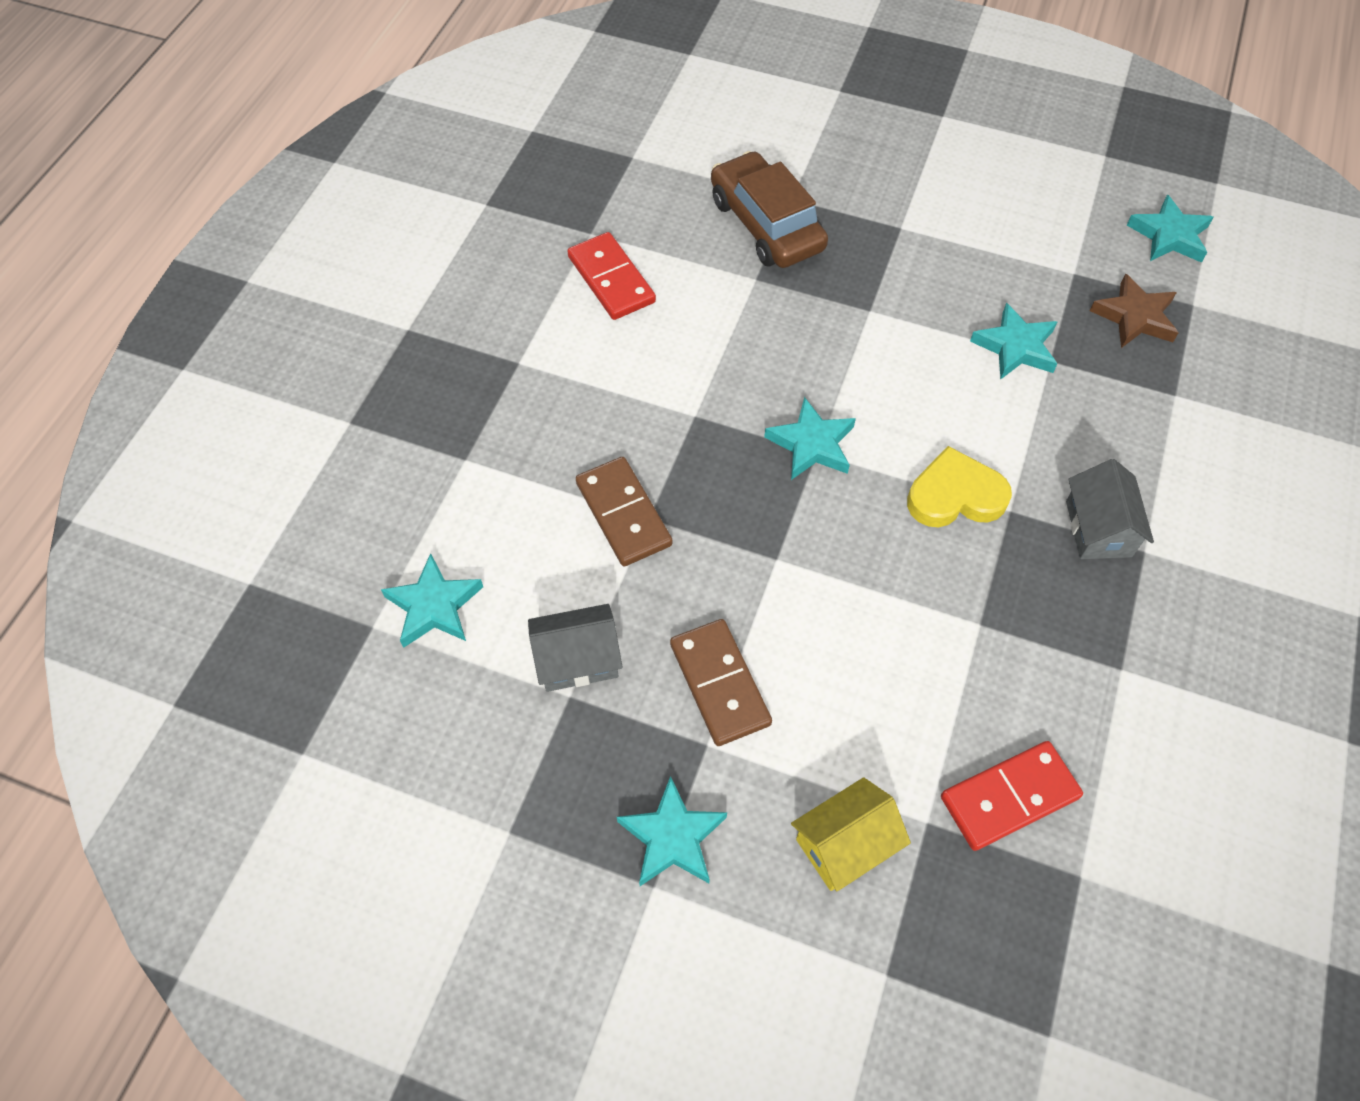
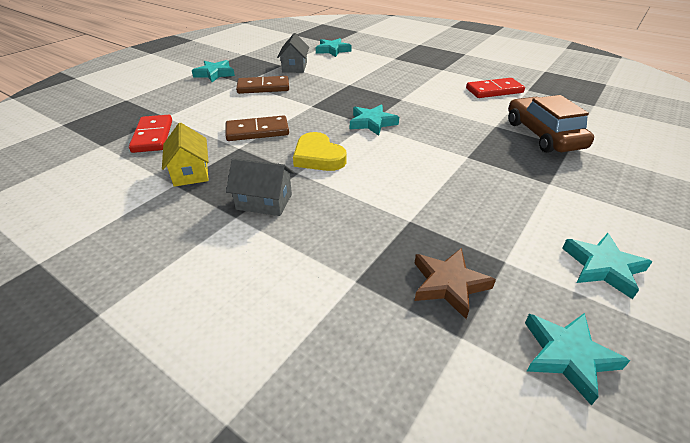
camera: 105 degrees right, 20 degrees down
(623, 514) = (354, 80): brown domino -> brown domino (257, 131)
(766, 224) = (543, 135): brown car -> brown car turned 90 degrees counterclockwise
(845, 844) = (177, 100): yellow house -> yellow house (191, 172)
(955, 495) = (318, 157): yellow heart -> yellow heart turned 135 degrees clockwise
(1016, 347) = (426, 207): turquoise star -> turquoise star (603, 267)

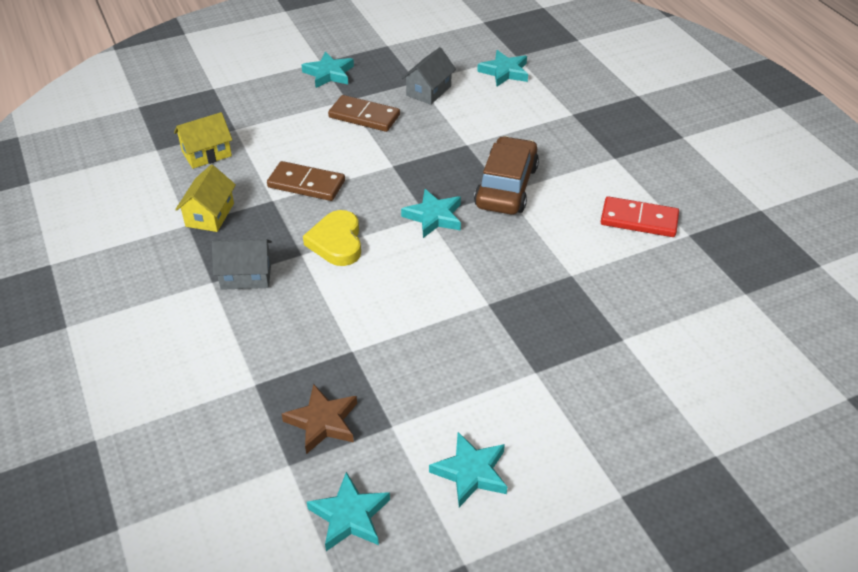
camera: 30 degrees right, 5 degrees up
(153, 136) = (206, 154): red domino -> yellow house
(264, 202) = (246, 276): grey house -> grey house turned 45 degrees counterclockwise
(543, 135) = (612, 310): brown car -> brown car (506, 186)

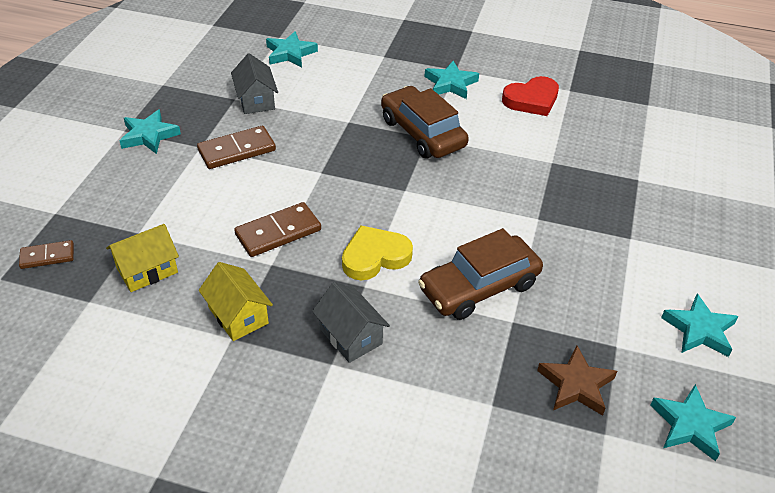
camera: 50 degrees left, 0 degrees up
(174, 110) = (47, 256): none -> brown domino
(206, 154) = (147, 270): yellow house -> yellow house turned 45 degrees clockwise
(246, 276) = (350, 336): grey house -> grey house turned 75 degrees counterclockwise
(337, 242) = (375, 257): yellow heart -> yellow heart turned 120 degrees clockwise
(368, 312) = (479, 287): none -> brown car
(434, 217) = (411, 188): turquoise star -> turquoise star (450, 84)
(639, 220) = (531, 100): red domino -> red heart

